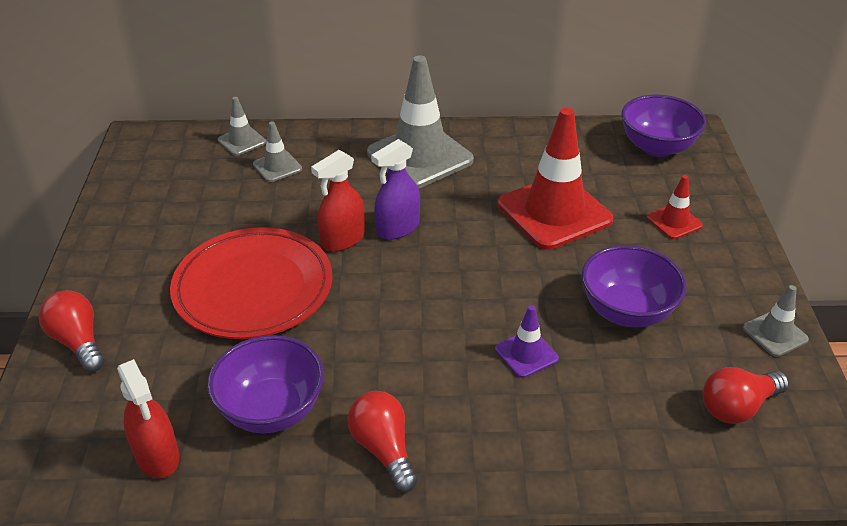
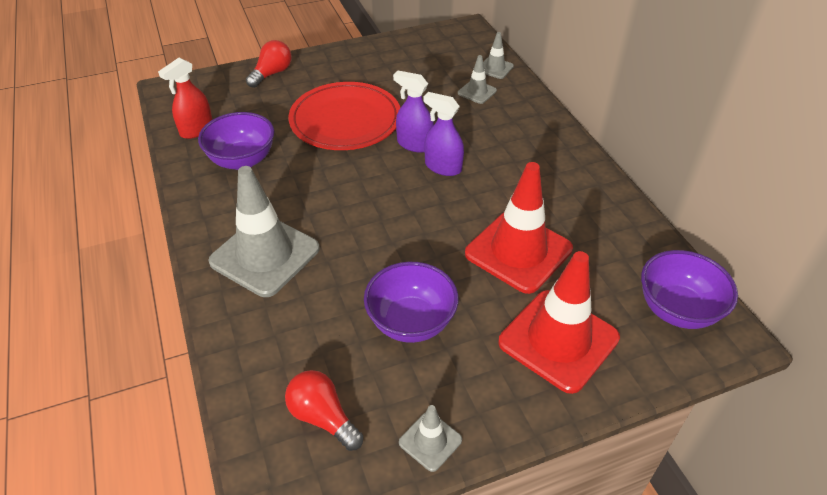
camera: 70 degrees right, 5 degrees up
(342, 239) = (414, 144): red spray bottle -> purple spray bottle
(383, 449) = (223, 216): red light bulb -> none
(420, 157) = (540, 156): grey traffic cone -> grey traffic cone (265, 255)
(526, 354) = (335, 268): purple traffic cone -> none
(674, 222) = (558, 340): red traffic cone -> red traffic cone, size x2.14

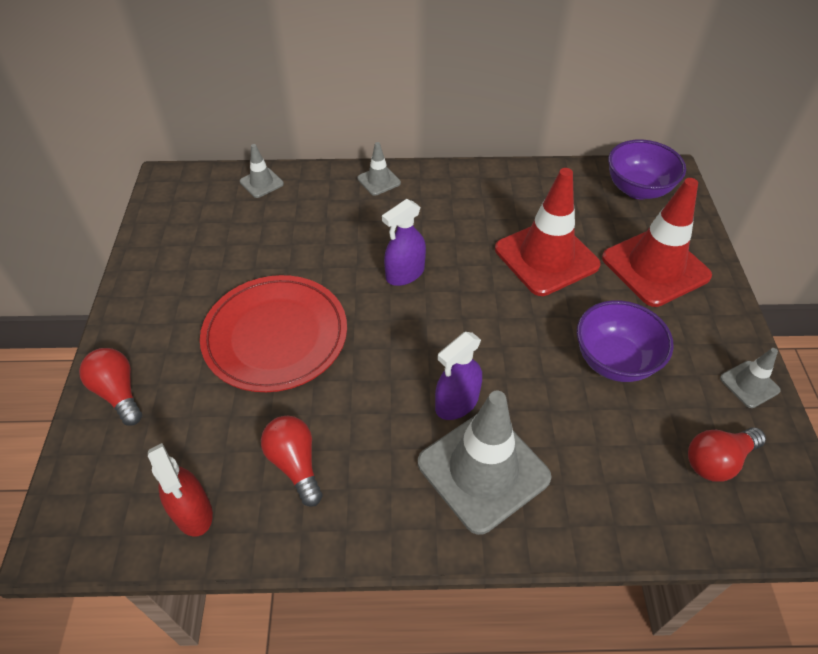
camera: 70 degrees left, 5 degrees up
(242, 160) = (295, 464): purple bowl -> red light bulb
(414, 144) = (355, 285): purple spray bottle -> purple spray bottle (457, 403)
(477, 92) = (294, 209): grey traffic cone -> grey traffic cone (379, 181)

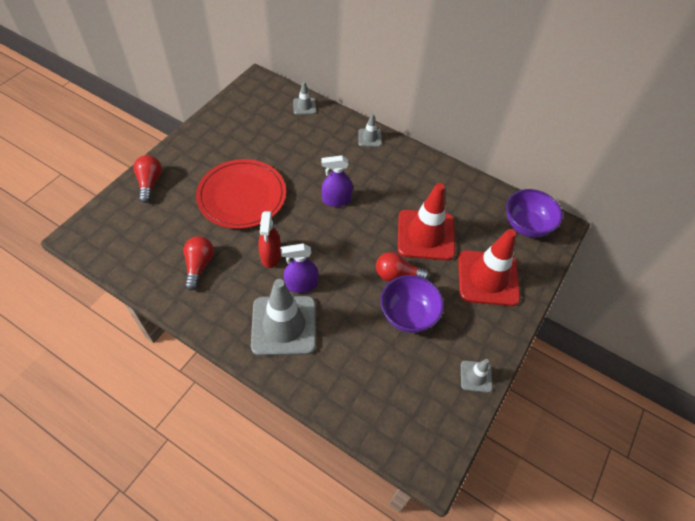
camera: 30 degrees right, 5 degrees up
(192, 512) = (138, 259): red spray bottle -> red spray bottle (271, 255)
(717, 461) = (413, 402): red light bulb -> red light bulb (397, 275)

